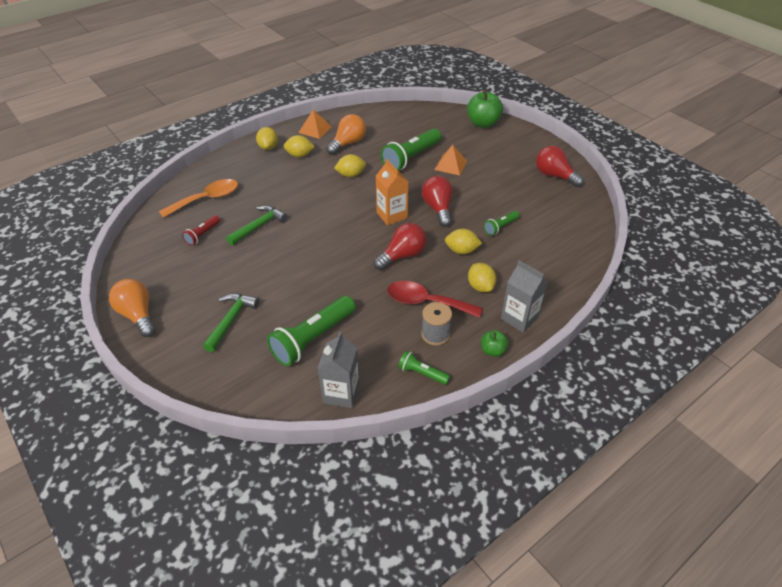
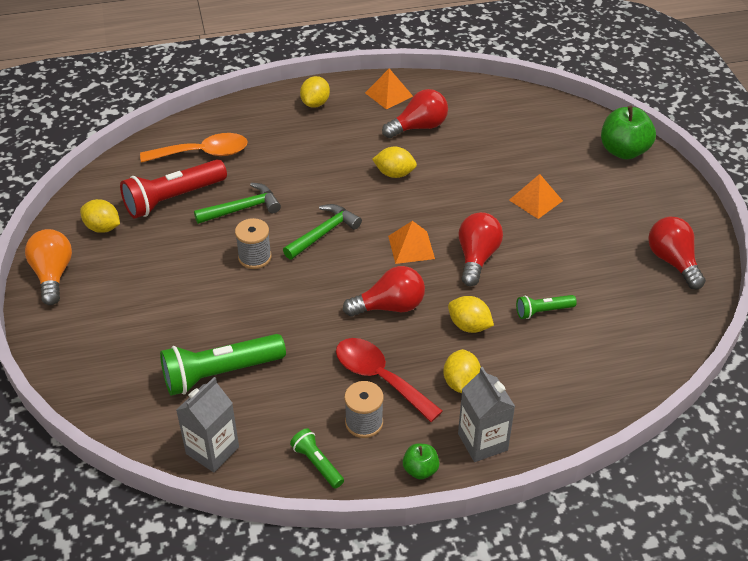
camera: 25 degrees right, 0 degrees up
(202, 235) = (173, 199): red flashlight -> red flashlight, size x1.96
(231, 320) = (145, 317): green hammer -> green hammer (323, 233)
(288, 254) = (255, 257): none -> grey spool
(299, 155) = (347, 126): yellow lemon -> yellow lemon (102, 228)
(348, 143) = (419, 127): orange light bulb -> red light bulb
(392, 215) = (411, 247): orange carton -> orange pyramid
(411, 158) = (488, 173): green flashlight -> none

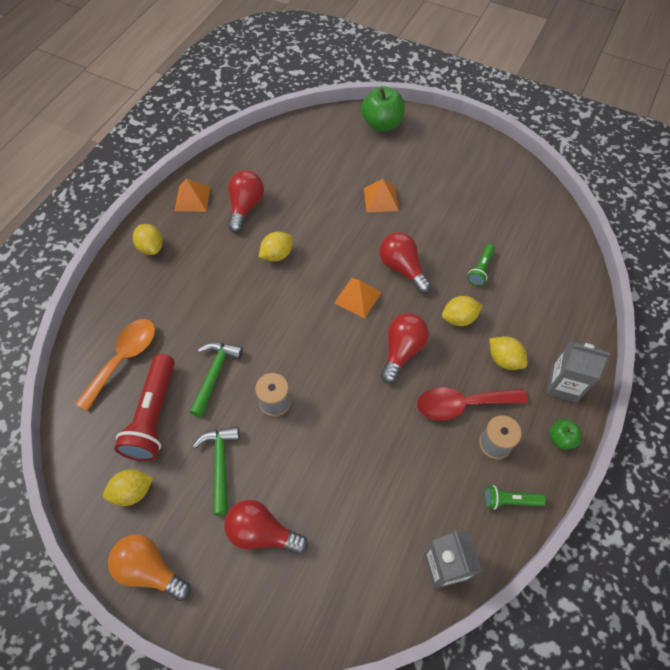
camera: 50 degrees left, 15 degrees up
(220, 373) = (373, 508): green flashlight -> none
(323, 233) = (293, 340): green hammer -> green hammer (220, 465)
(673, 261) = (496, 175): red light bulb -> red light bulb (262, 532)

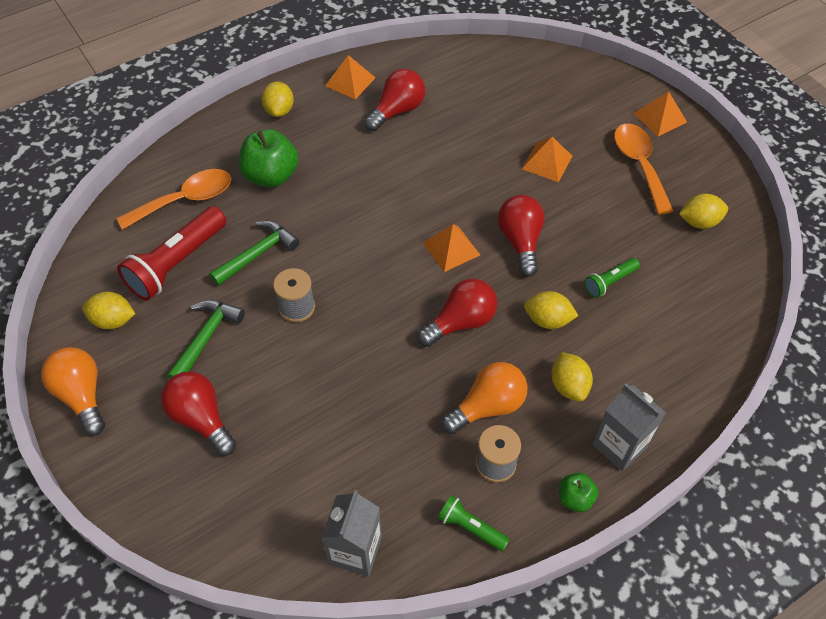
camera: 30 degrees right, 5 degrees down
(277, 255) = (397, 170): yellow lemon -> yellow lemon (699, 222)
(382, 124) = (603, 87): green apple -> green apple (271, 176)
(434, 131) = (660, 117): none -> orange pyramid
(443, 173) = (639, 165): none -> orange spoon
(462, 404) = (487, 406): red spoon -> orange light bulb

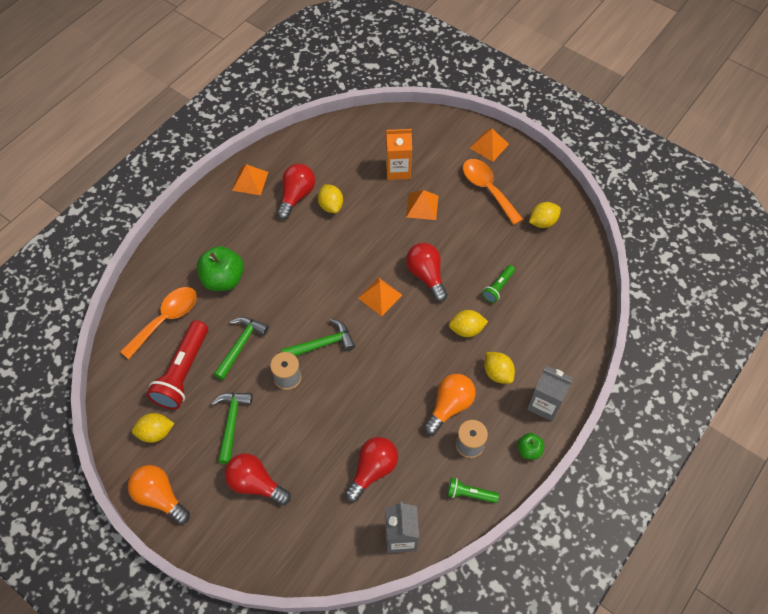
camera: 20 degrees left, 5 degrees up
(279, 110) = (205, 222): yellow lemon -> yellow lemon (331, 205)
(356, 282) = (322, 344): none -> green hammer
(461, 322) = (408, 350): red light bulb -> red light bulb (373, 470)
(532, 115) = (398, 170): none -> orange carton

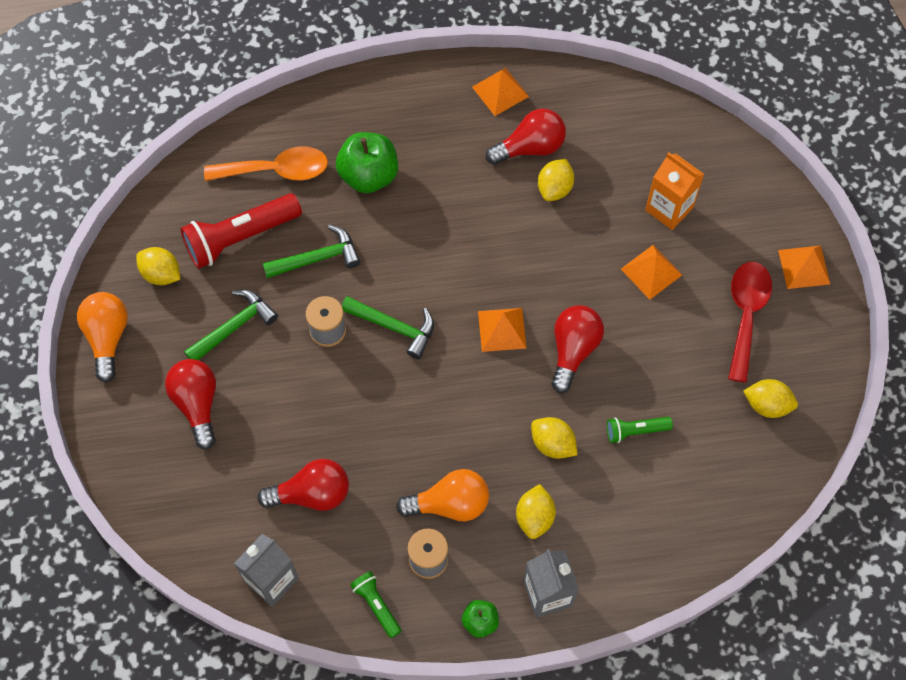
camera: 45 degrees right, 5 degrees up
(487, 189) = (746, 314): orange spoon -> red spoon

